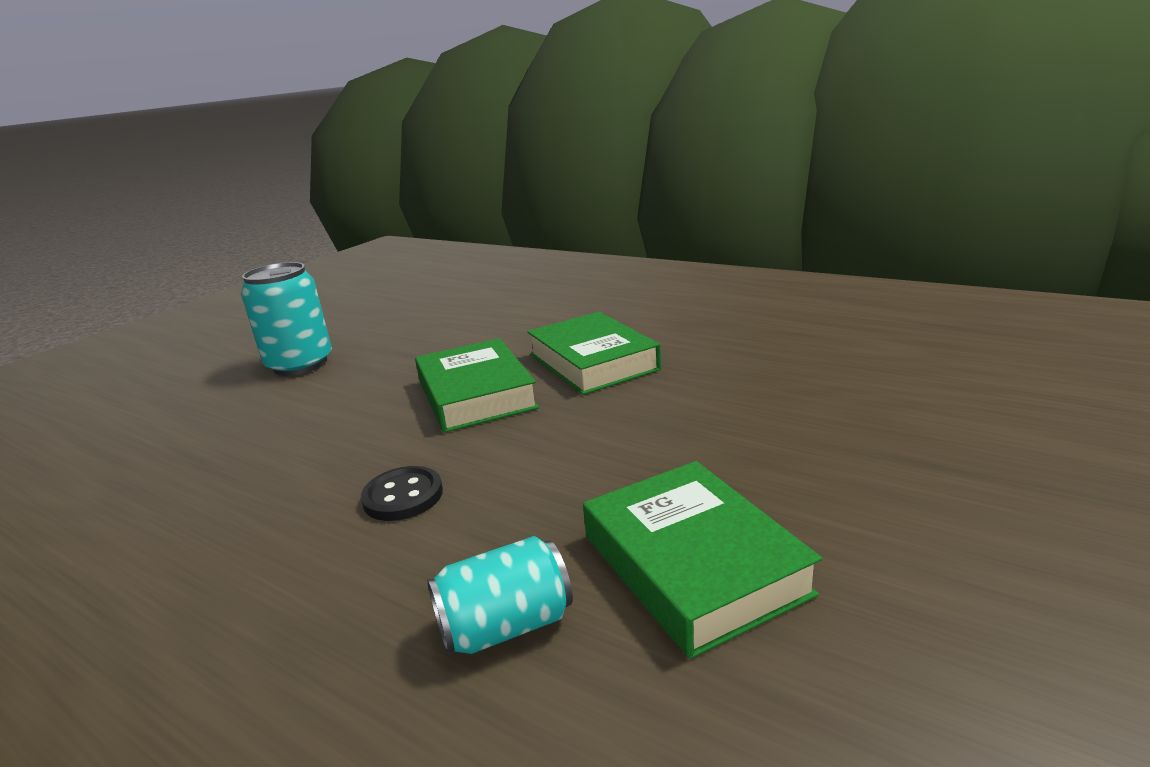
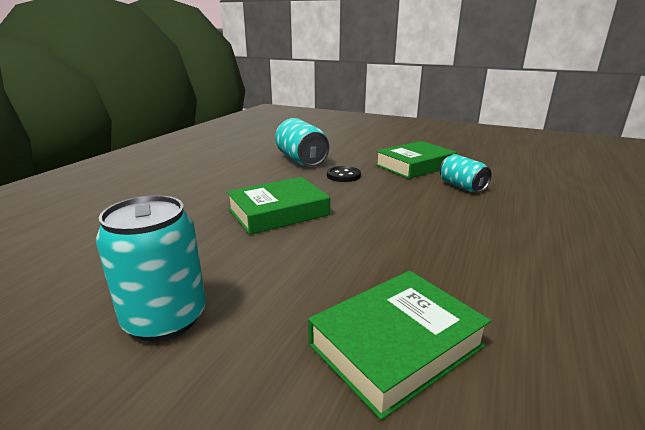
camera: 100 degrees left, 0 degrees up
(403, 496) = (397, 215): black button -> black button (343, 175)
(592, 362) = (243, 184): green book -> green book (396, 345)
(723, 402) = (301, 160): none -> turquoise can

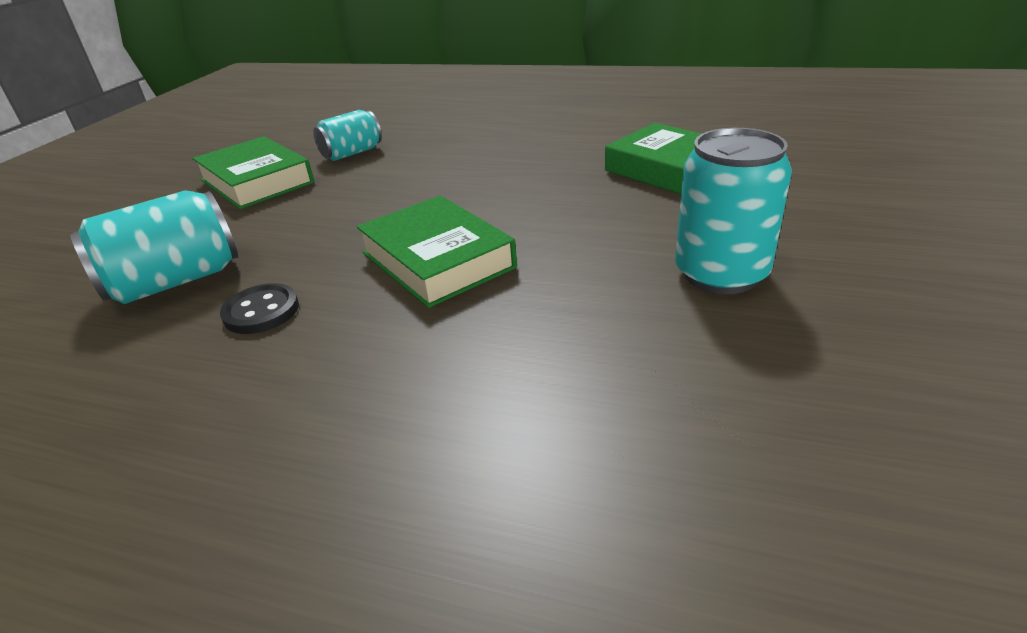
camera: 95 degrees left, 10 degrees up
(343, 175) = (286, 229): black button -> black button (261, 311)

